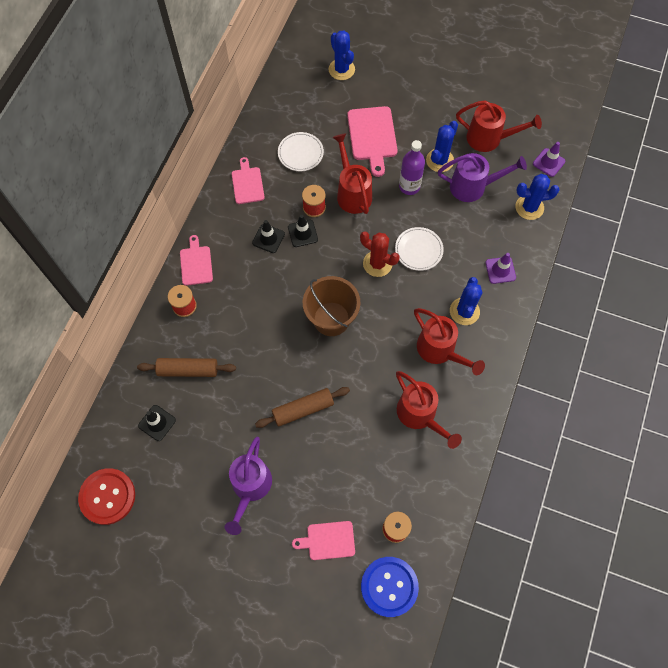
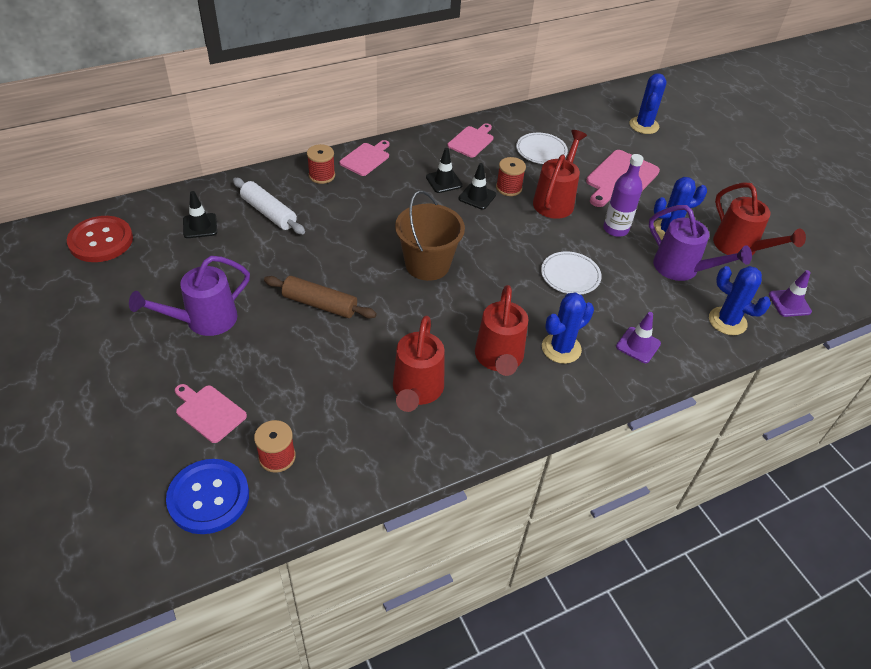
camera: 40 degrees right, 20 degrees down
(188, 370) = (269, 213): brown rolling pin -> white rolling pin
(377, 263) = (518, 258): red cactus -> none

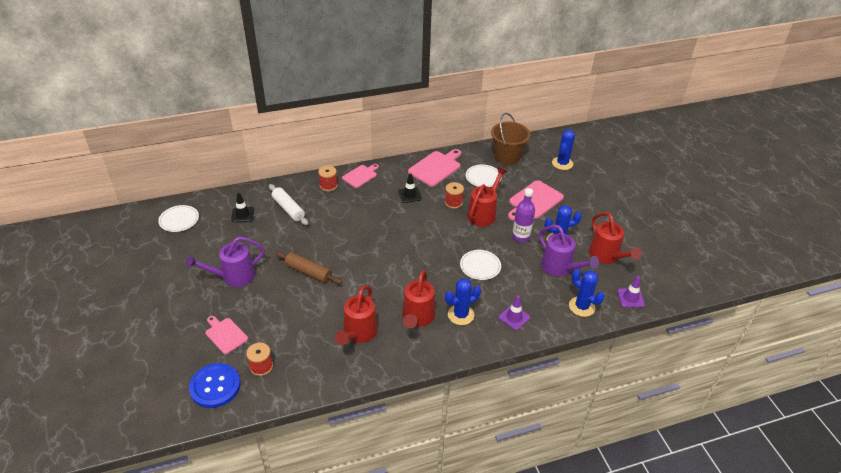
camera: 10 degrees right, 5 degrees down
(101, 241) = (179, 220): red button -> white plate
(427, 264) = (385, 251): brown bucket -> brown bucket (507, 156)
(471, 141) = (436, 167): pink cutting board -> pink cutting board, size x1.57
(477, 197) = (430, 207): black traffic cone -> none

